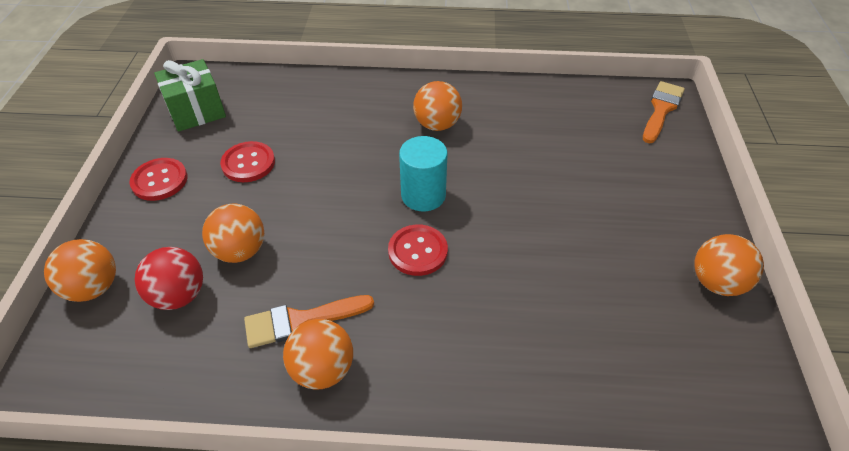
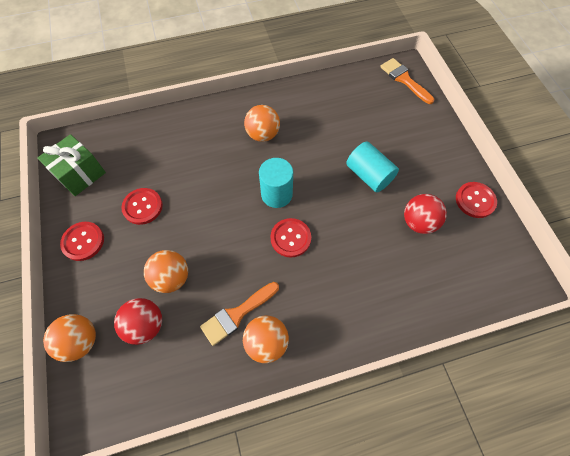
camera: 20 degrees left, 15 degrees up
(563, 207) = (369, 175): none -> turquoise cylinder
(614, 285) = (418, 222): none -> red ball
(661, 109) = (404, 80): orange brush -> orange brush turned 45 degrees counterclockwise
(716, 282) = (475, 200): orange ball -> red button

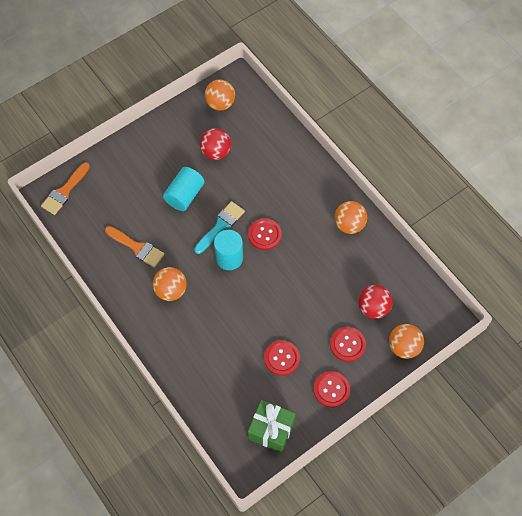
camera: 110 degrees left, 0 degrees up
(171, 278) = (331, 306): orange ball -> orange ball (220, 103)
(237, 314) = (338, 250): orange brush -> orange brush (137, 247)
(318, 198) = (220, 226): none -> turquoise brush
(475, 200) = (181, 118): red button -> red button (347, 344)

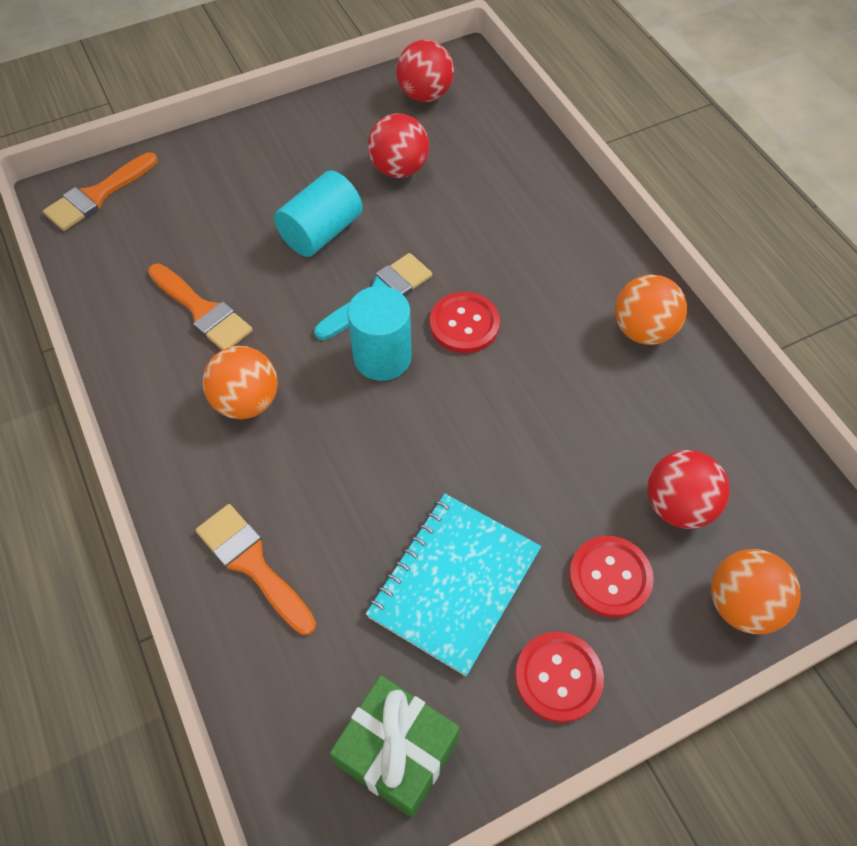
camera: 10 degrees right, 5 degrees down
(193, 365) = (253, 564): none -> orange brush
(220, 103) = (425, 95): orange ball -> red ball
(281, 358) = (454, 583): red button -> turquoise notebook

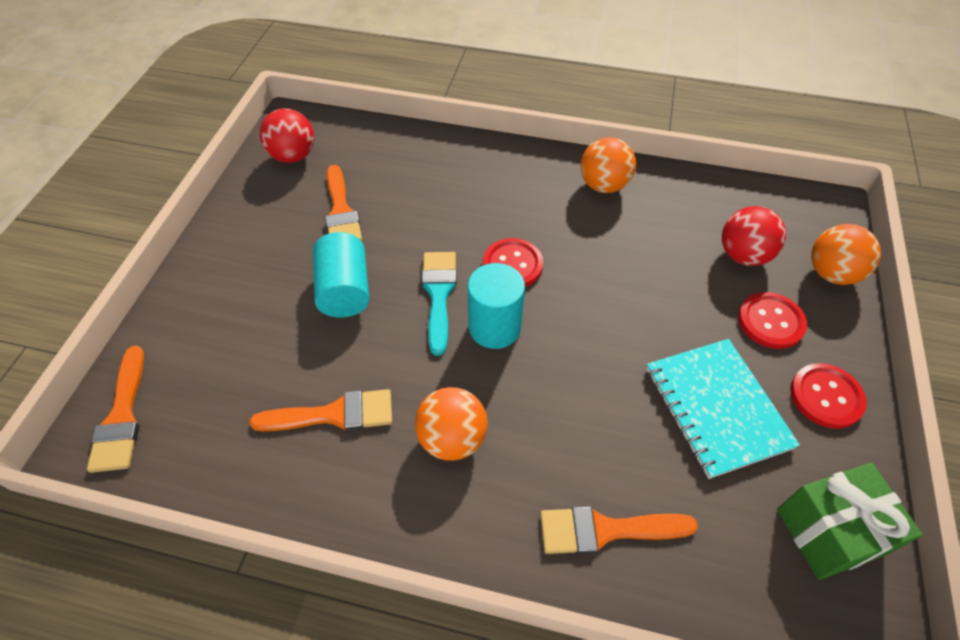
camera: 50 degrees left, 5 degrees down
(399, 169) = (341, 211): red ball -> orange brush

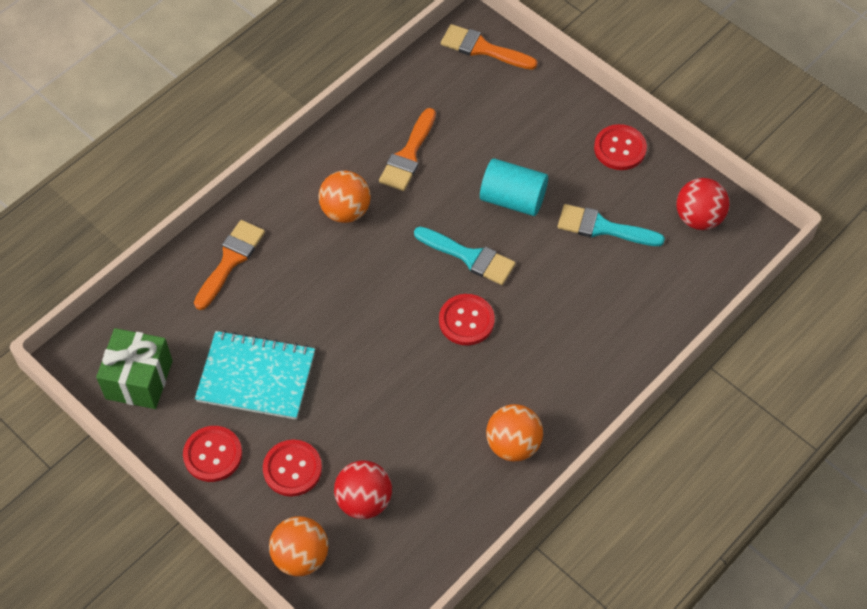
camera: 120 degrees right, 5 degrees up
(234, 234) = (620, 148): none -> red button
(341, 211) = (603, 228): orange brush -> turquoise brush
(494, 327) = (415, 278): turquoise cylinder -> none

